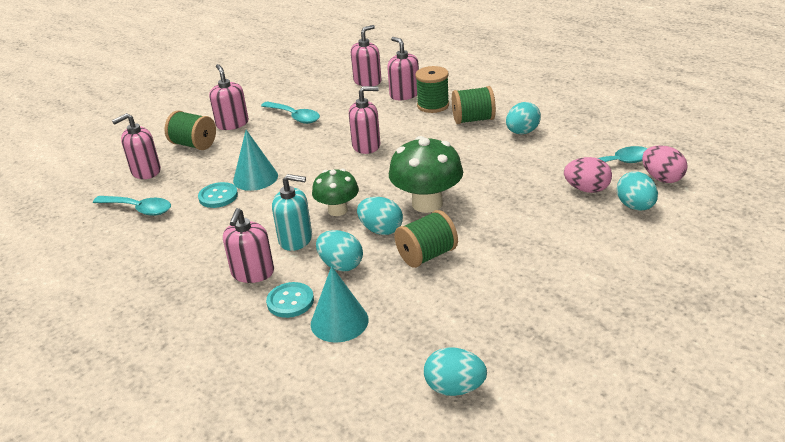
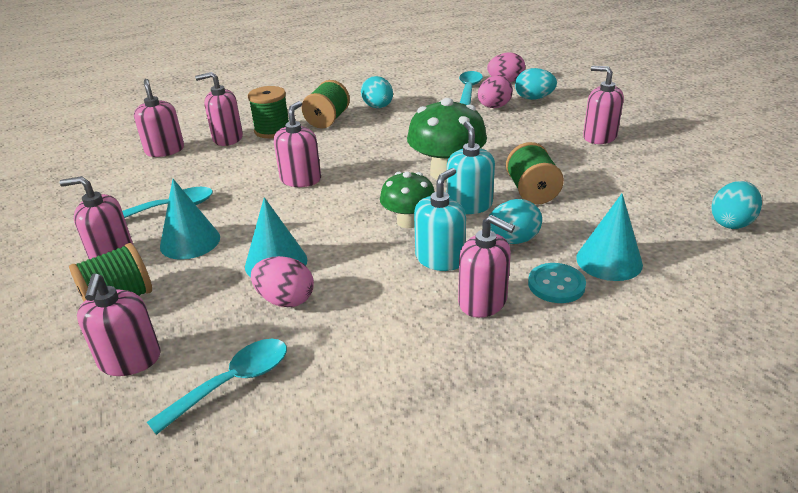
camera: 65 degrees left, 0 degrees up
(218, 196) = (285, 300): turquoise button -> pink egg
(261, 140) = (190, 241): none -> turquoise cone
(381, 230) = (469, 205): turquoise egg -> turquoise soap dispenser
(578, 269) = (599, 137): none -> pink soap dispenser

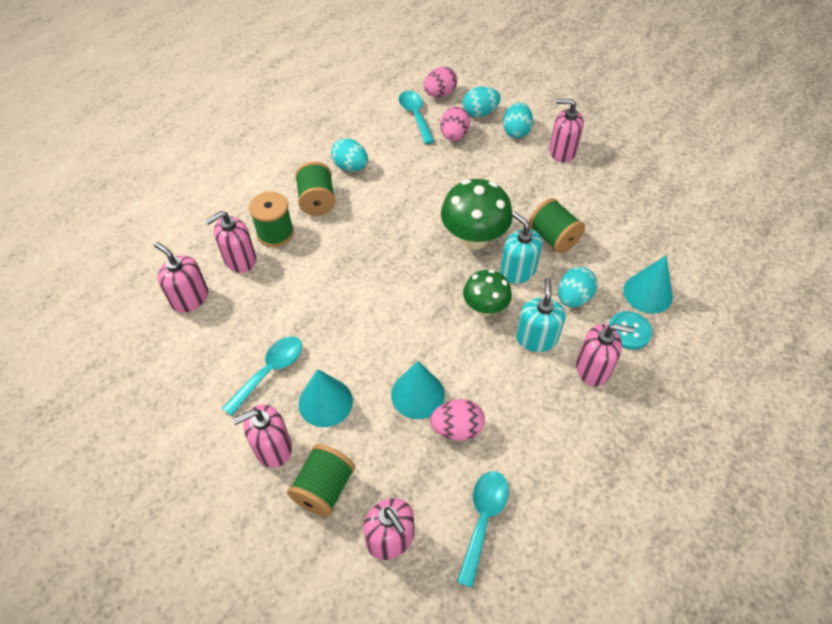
camera: 30 degrees left, 20 degrees up
(300, 179) = (358, 290): pink soap dispenser -> none
(731, 222) = (700, 223): turquoise egg -> turquoise egg (516, 132)

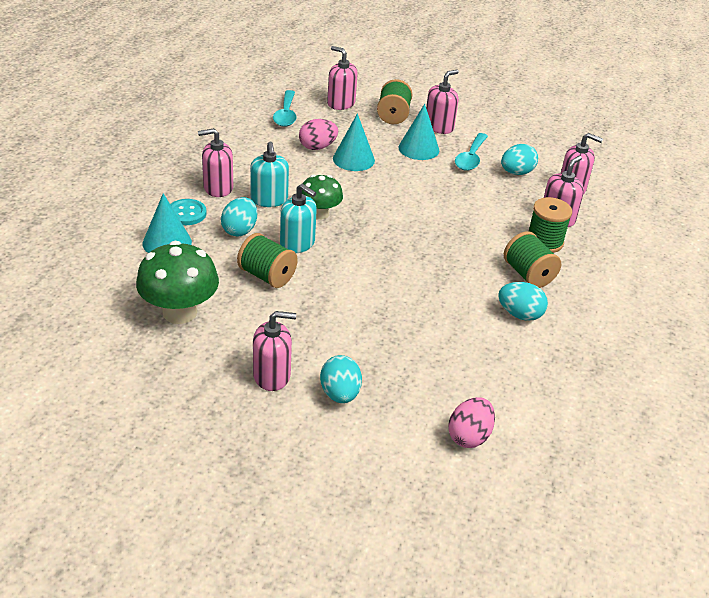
camera: 160 degrees right, 15 degrees down
(415, 116) = (484, 394): turquoise spoon -> none
(454, 136) = (419, 374): pink egg -> none
(474, 238) = (350, 264): green mushroom -> green mushroom (180, 312)
(479, 113) = (399, 414): turquoise egg -> turquoise egg (516, 172)

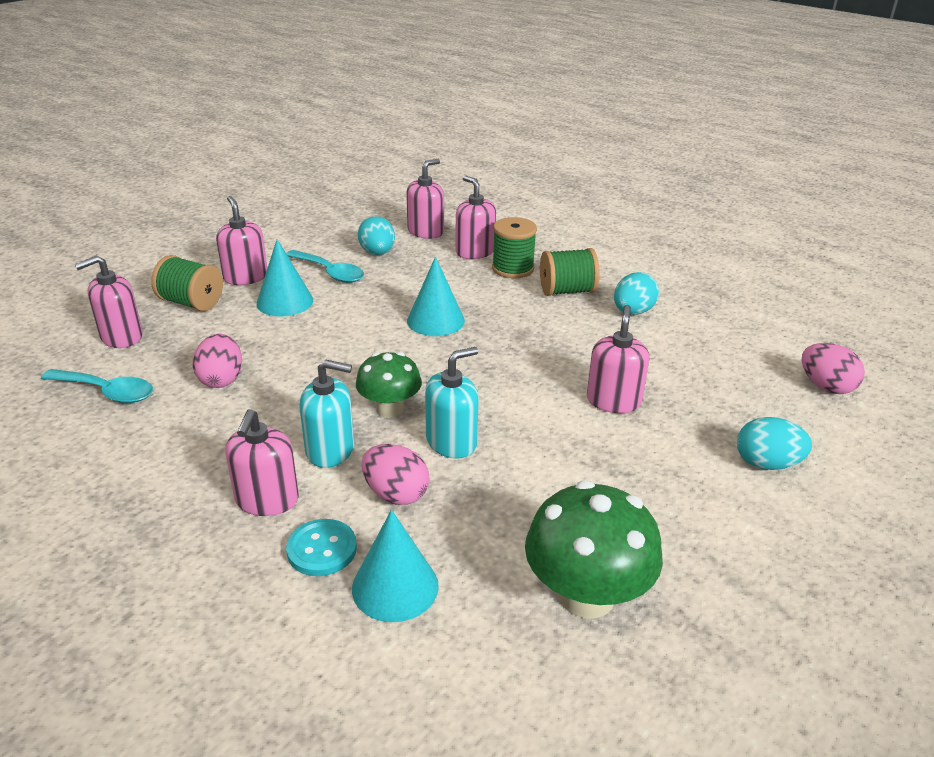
camera: 70 degrees left, 5 degrees down
(240, 230) = (396, 494): turquoise egg -> pink egg
(267, 276) = (518, 485): green spool -> none
(272, 375) = (734, 517): pink soap dispenser -> pink soap dispenser (613, 401)
(353, 159) = (275, 355): turquoise cone -> turquoise cone (435, 320)

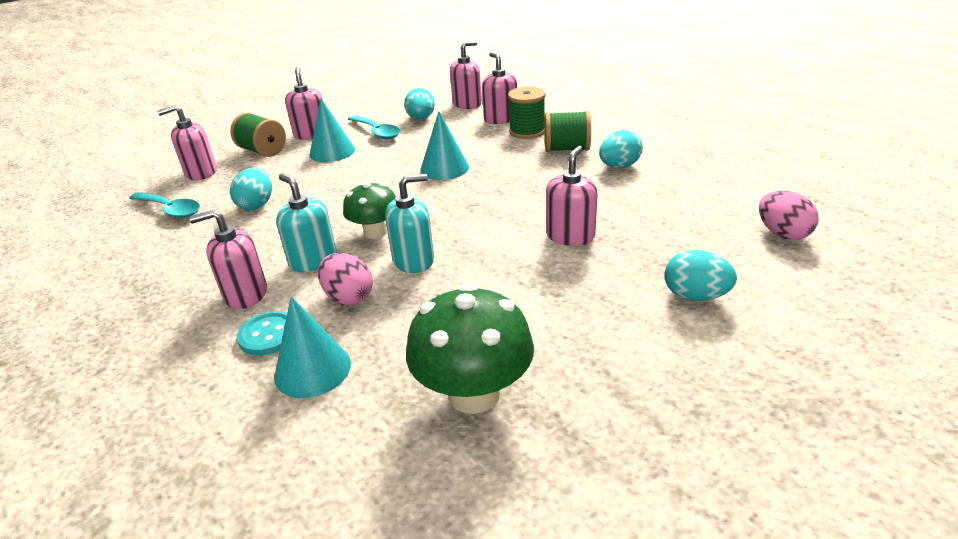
camera: 15 degrees right, 0 degrees up
(221, 379) = (257, 205): pink egg -> turquoise egg
(267, 500) = (245, 294): pink soap dispenser -> pink soap dispenser turned 60 degrees clockwise
(330, 450) = (313, 260): turquoise soap dispenser -> turquoise soap dispenser turned 150 degrees counterclockwise

